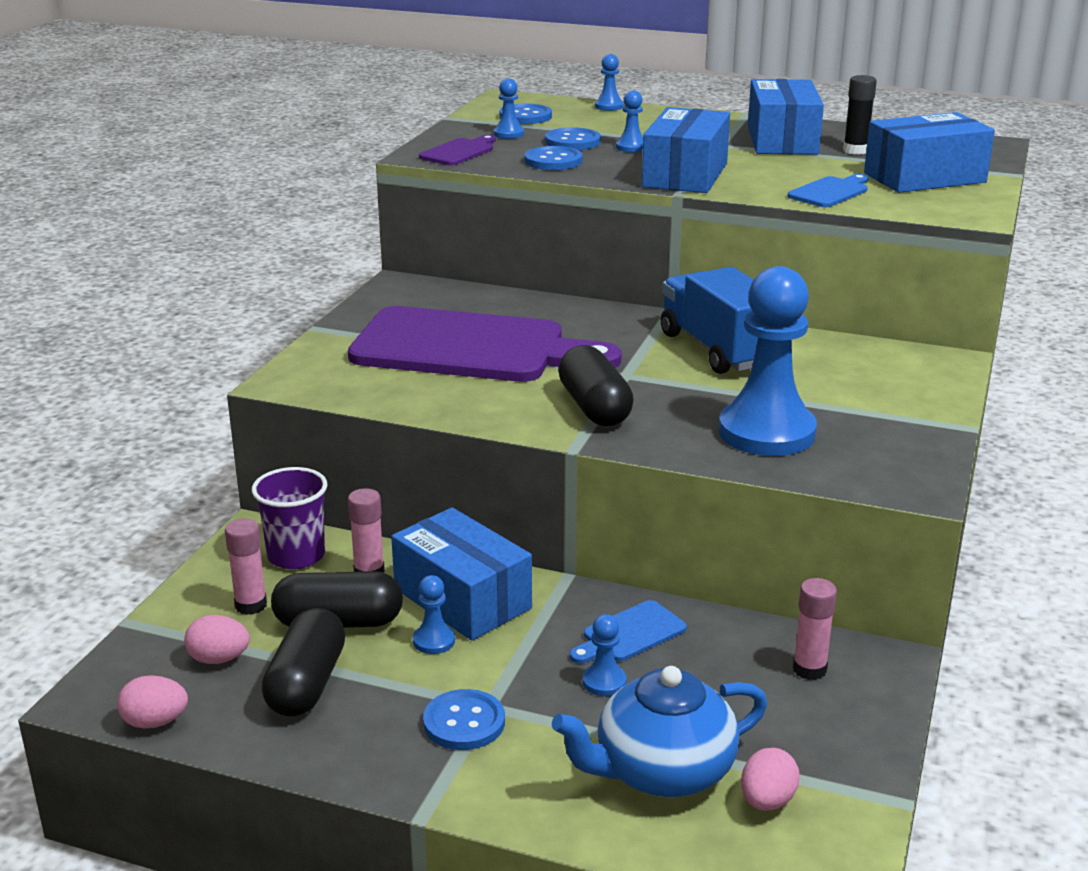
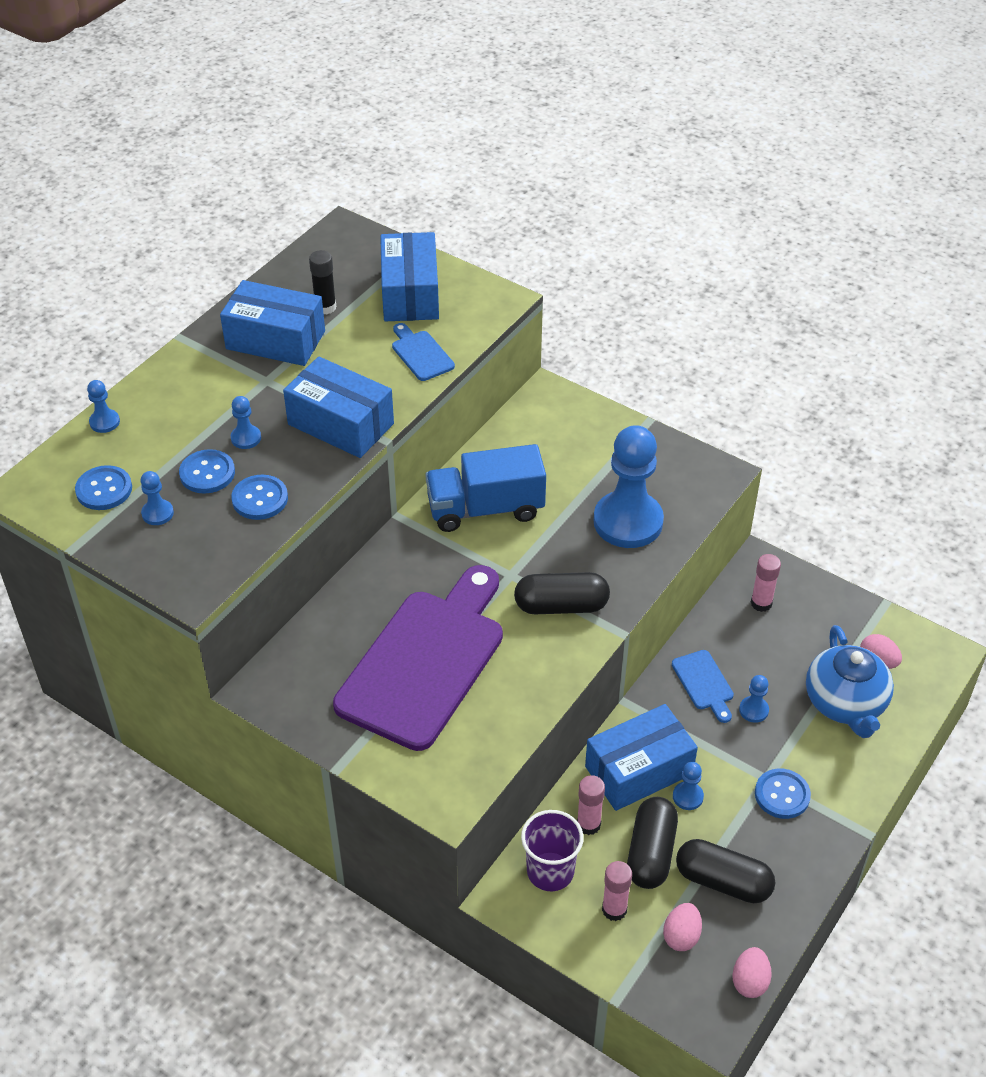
camera: 75 degrees left, 20 degrees up
(459, 152) = (197, 560): purple cutting board -> none

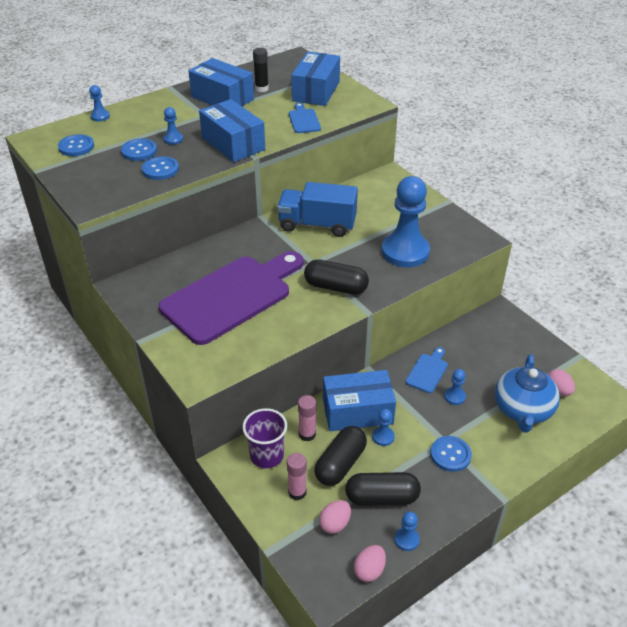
camera: 20 degrees right, 5 degrees down
(157, 513) = (97, 164): blue pawn -> blue pawn (406, 539)
(704, 683) = (428, 371): blue cutting board -> blue cutting board turned 150 degrees counterclockwise
(723, 881) = (381, 497): black capsule -> black capsule turned 45 degrees counterclockwise
(761, 603) = (489, 335): pink glue stick -> none

